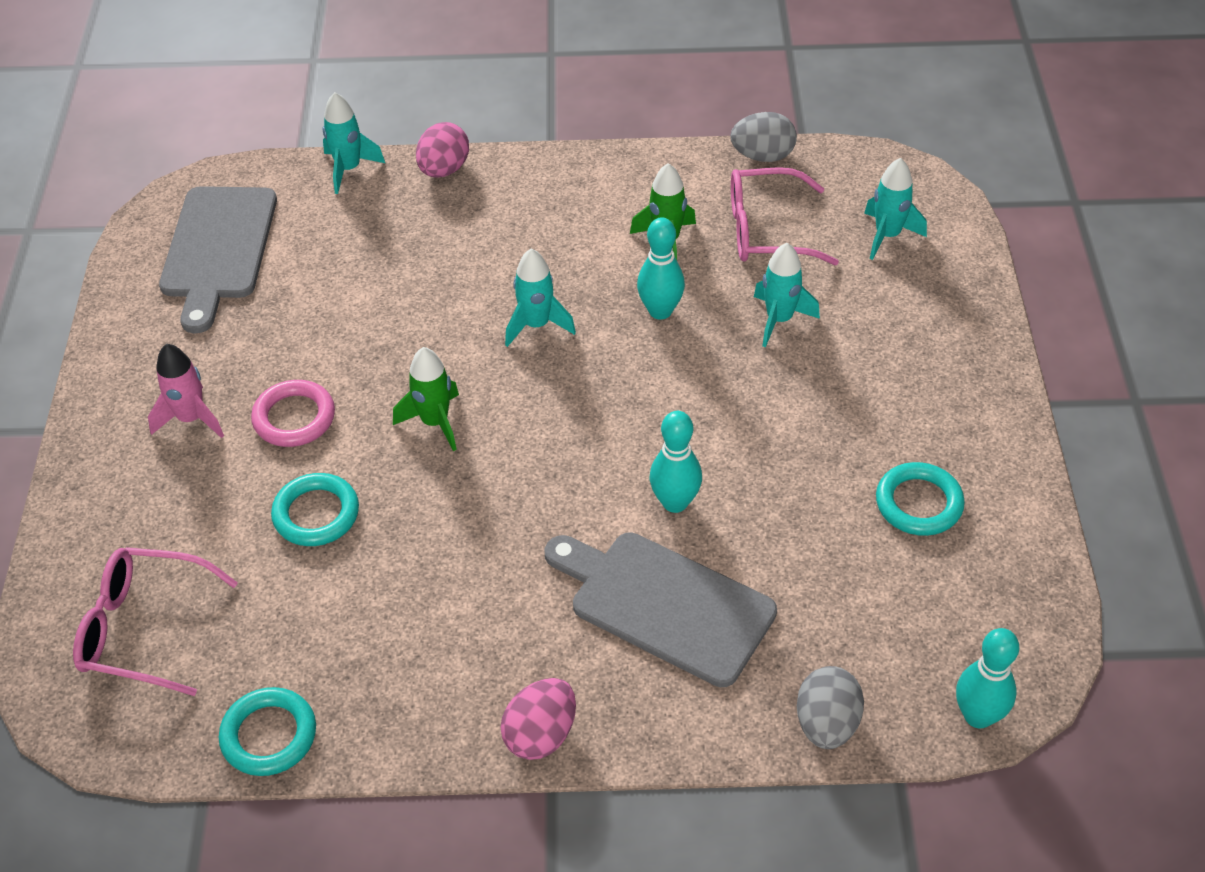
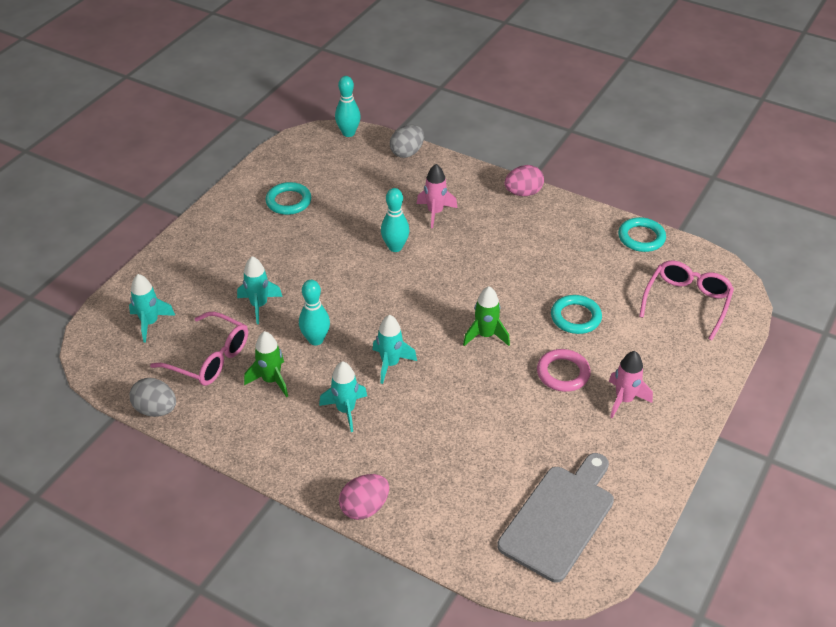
camera: 150 degrees left, 5 degrees down
(143, 629) = (687, 302): pink glasses -> pink glasses turned 105 degrees counterclockwise
(349, 169) = (431, 544): turquoise rocket -> turquoise rocket (346, 410)
(665, 604) = (435, 212): grey cutting board -> pink rocket

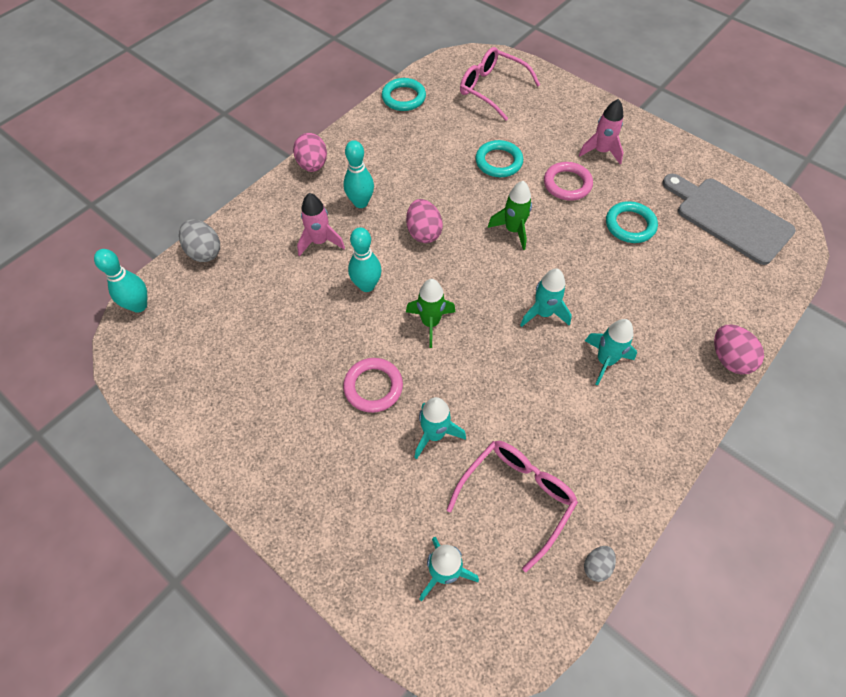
camera: 80 degrees left, 15 degrees up
(156, 410) = (596, 566): grey egg -> grey egg, size x0.59
(271, 380) = (558, 430): green rocket -> green rocket (430, 323)
(288, 201) = (250, 385): turquoise ring -> turquoise ring (630, 225)
(297, 265) = (373, 387): none -> pink ring
(316, 340) = (500, 379): turquoise bowling pin -> turquoise bowling pin (360, 202)
(464, 274) = (423, 232): none -> pink egg

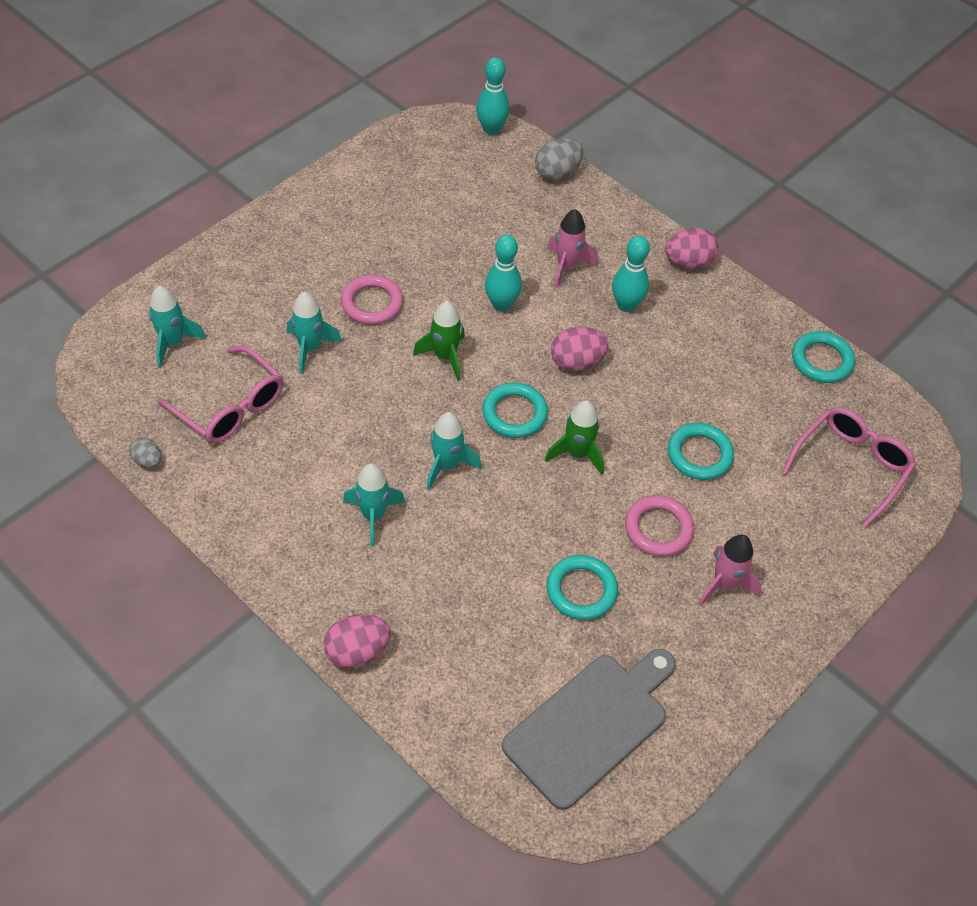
camera: 90 degrees right, 5 degrees down
(482, 270) = (514, 413): none -> turquoise ring

